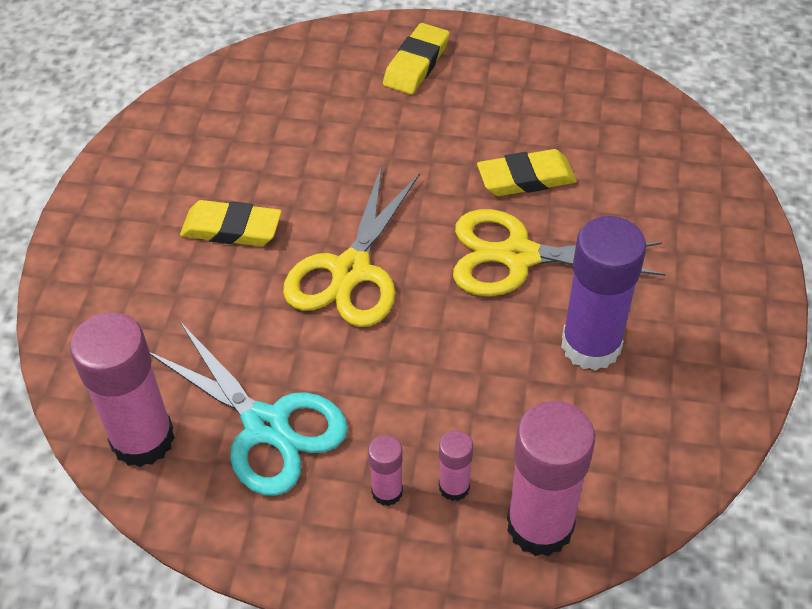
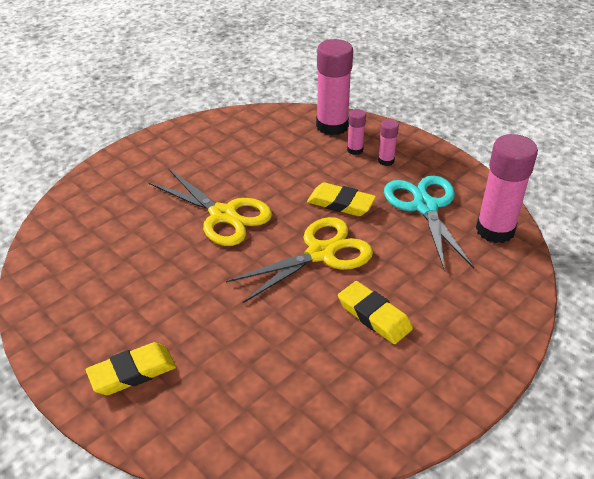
camera: 145 degrees left, 10 degrees down
(526, 178) = (167, 251): yellow eraser -> yellow eraser (340, 203)
(591, 345) = (238, 165): purple glue stick -> none

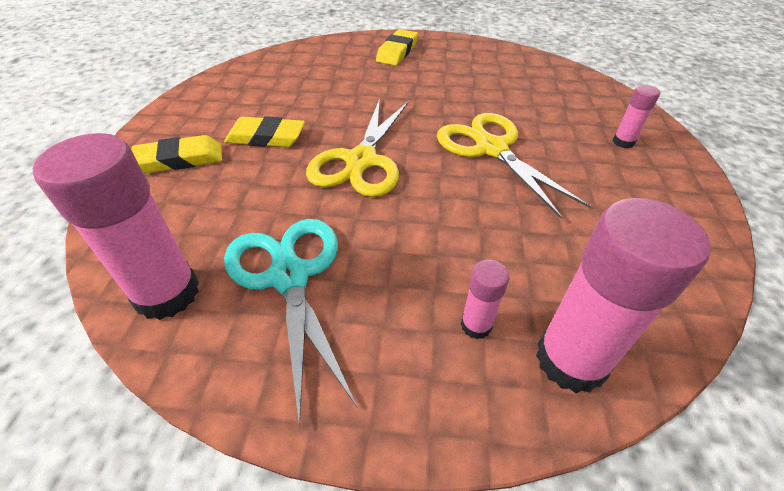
camera: 140 degrees right, 5 degrees up
(223, 215) = (491, 148): yellow scissors -> yellow scissors turned 60 degrees clockwise
(340, 203) = (398, 222): yellow eraser -> yellow eraser (180, 159)
(386, 161) = (410, 333): pink glue stick -> pink glue stick (623, 142)
(425, 207) = (289, 277): turquoise scissors -> turquoise scissors turned 150 degrees counterclockwise

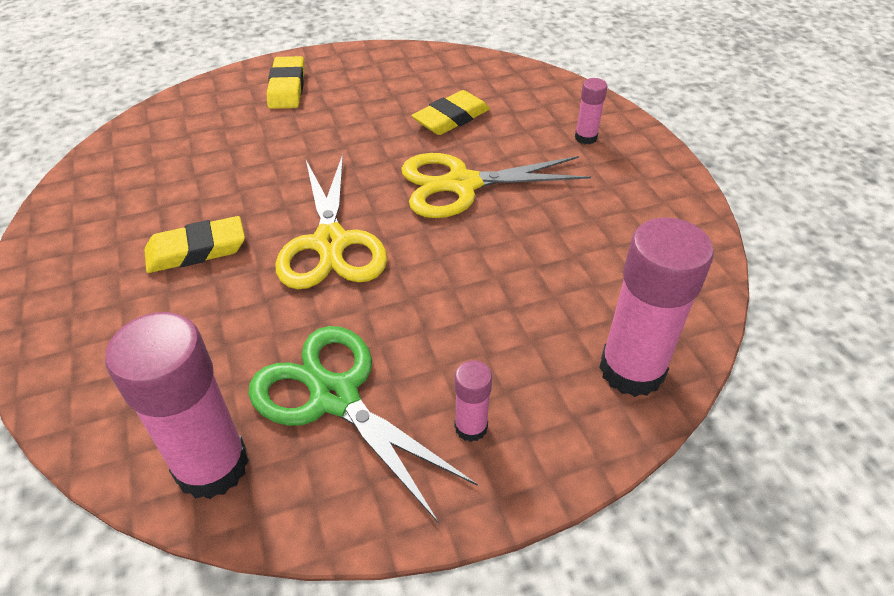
camera: 25 degrees left, 0 degrees up
(180, 159) = (104, 313): yellow eraser -> yellow eraser (451, 118)
(289, 277) = (334, 397): turquoise scissors -> green scissors
(476, 325) = (540, 372): pink glue stick -> pink glue stick (471, 427)
(491, 148) = (462, 184): yellow scissors -> yellow scissors turned 45 degrees counterclockwise

